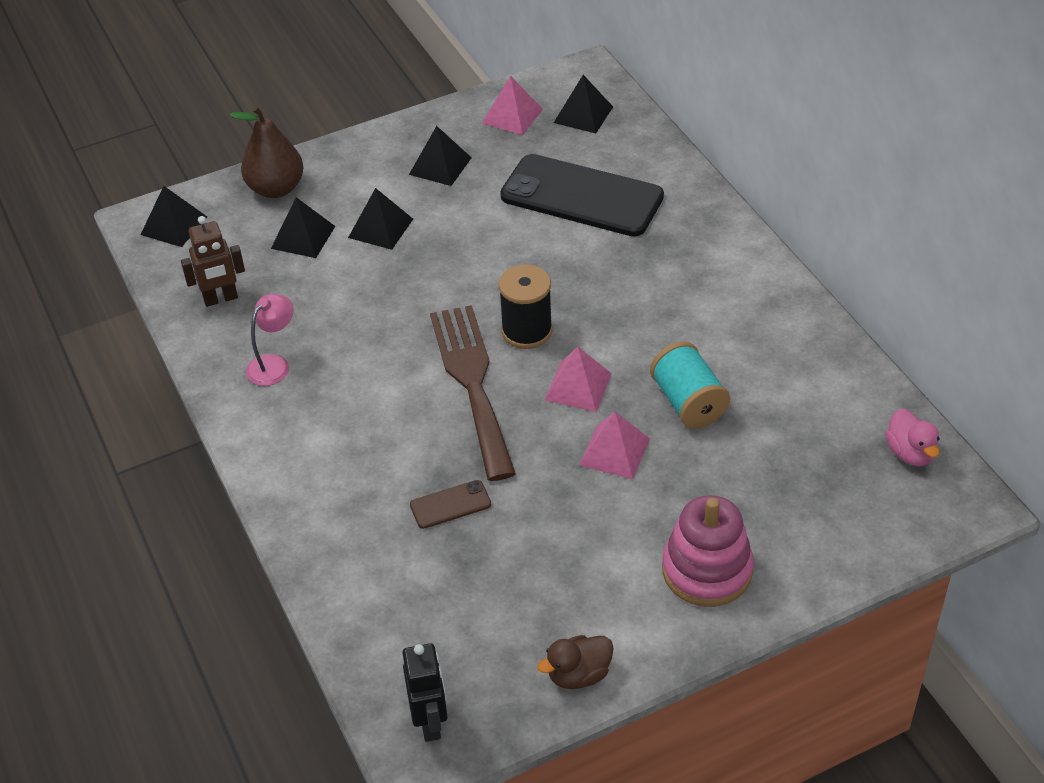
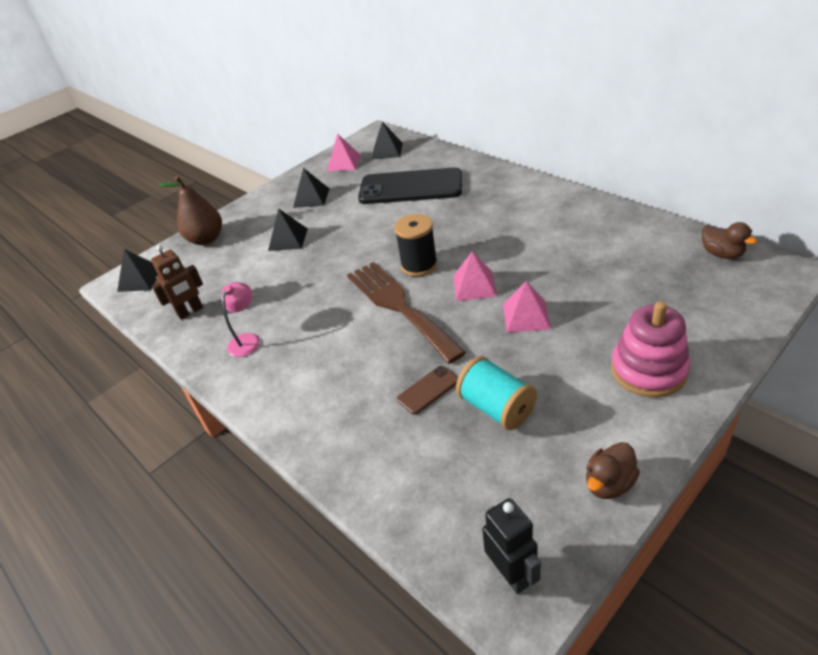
camera: 15 degrees left, 5 degrees down
(303, 237) = (236, 259): black pyramid -> none
(688, 402) = (555, 271): turquoise spool -> turquoise spool (496, 407)
(910, 453) = (721, 254): pink duck -> brown duck

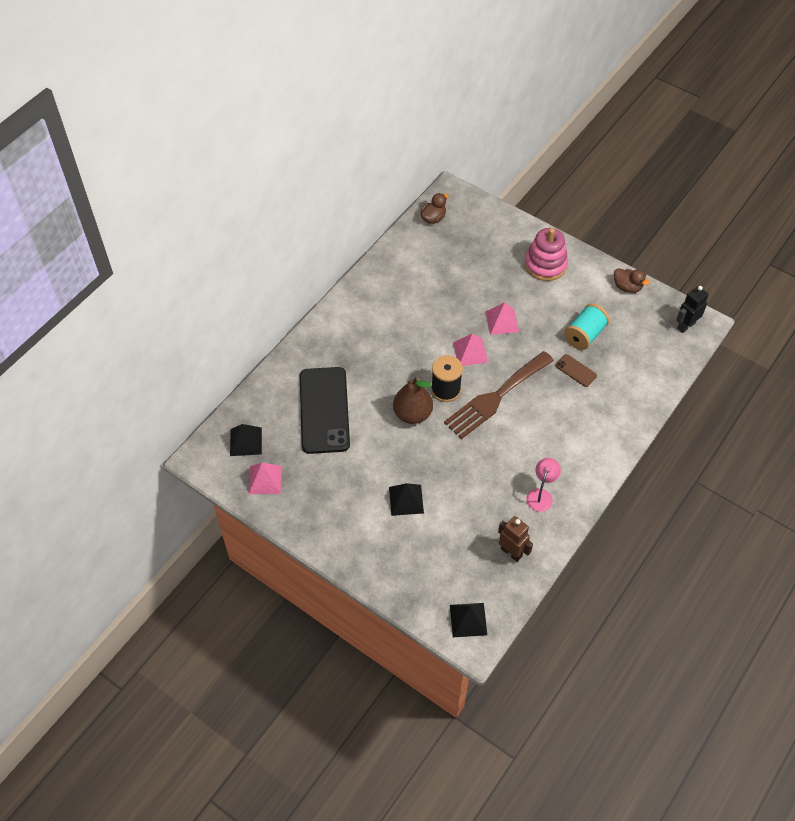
camera: 105 degrees left, 15 degrees up
(206, 239) = (403, 579): brown pear -> brown pear (412, 414)
(247, 340) = (541, 495): pink lamp -> pink lamp turned 105 degrees clockwise
(311, 198) = (333, 496): black pyramid -> none

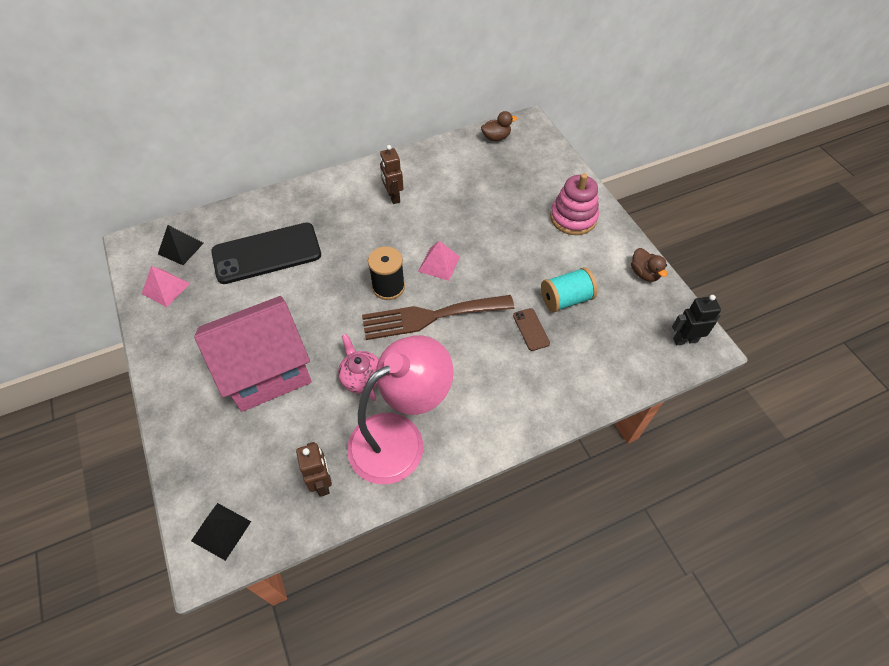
camera: 30 degrees right, 0 degrees up
(324, 410) = (267, 253): black phone -> black phone turned 45 degrees clockwise
(389, 312) = (393, 197): none -> brown robot
(406, 500) = (267, 371): black pyramid -> pink house
(412, 414) = (340, 294): brown pear -> none
(480, 468) = (361, 377): none -> pink teapot
(502, 321) = (491, 250): pink pyramid -> none
(541, 495) = (399, 438): pink lamp -> pink lamp, size x2.36

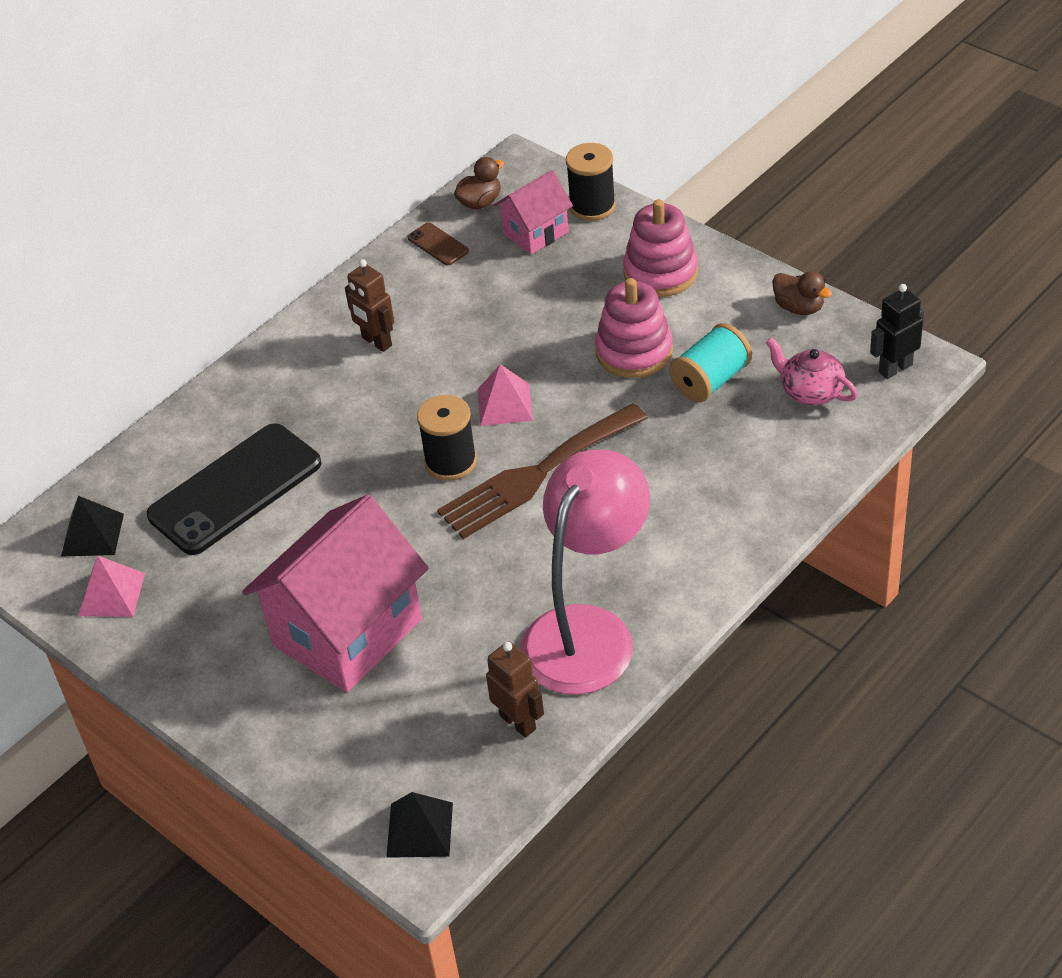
camera: 20 degrees left, 10 degrees down
(361, 377) = (488, 585): pink teapot -> pink teapot (810, 391)
(516, 166) = (535, 233): none -> pink house
(530, 261) = (634, 351): none -> pink stacking toy
(531, 329) = (685, 435): brown phone -> brown phone (438, 244)
(556, 163) = (592, 206): none -> black spool

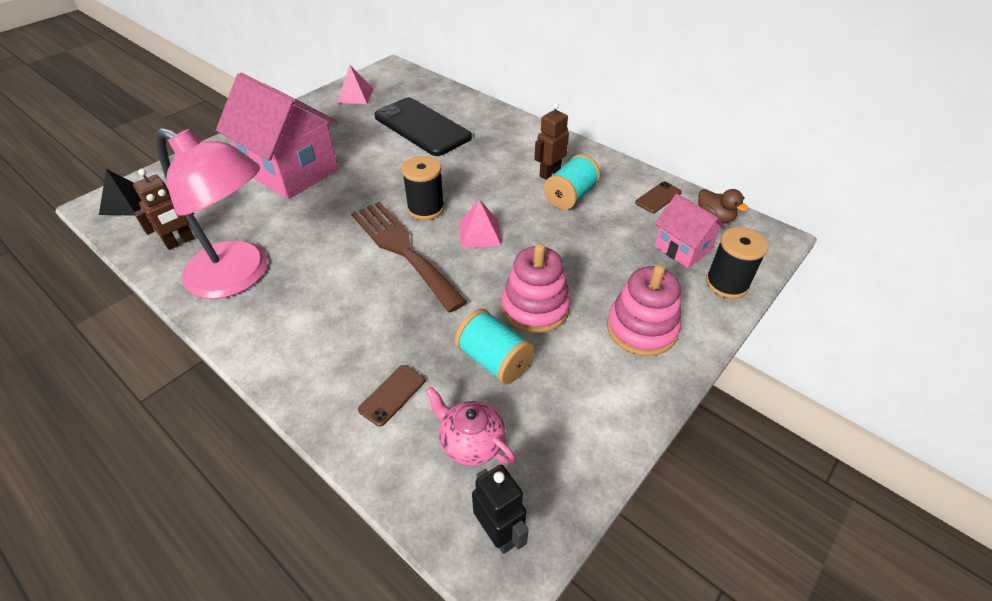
camera: 85 degrees right, 0 degrees up
(92, 535) = (400, 87): black pyramid -> none
(431, 322) = (570, 196): none -> turquoise spool
(763, 454) = (392, 395): none -> brown phone
(799, 307) = (598, 441): brown duck -> none
(810, 391) = (471, 442): pink teapot -> pink teapot turned 90 degrees counterclockwise

